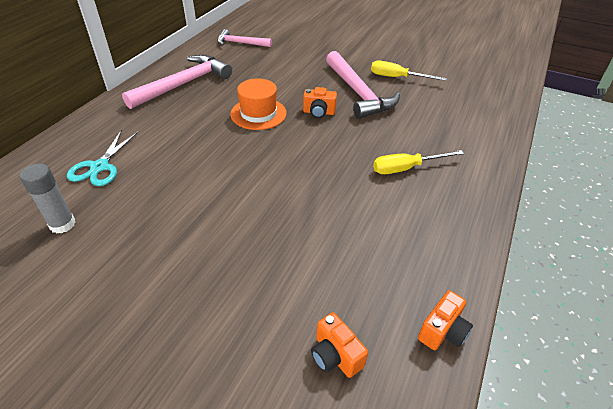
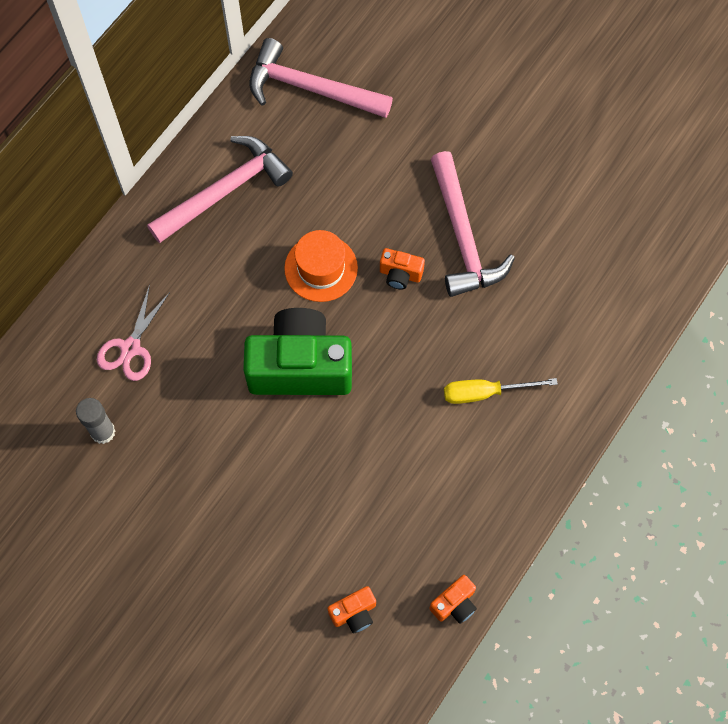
camera: 10 degrees right, 25 degrees up
(100, 167) = (130, 348): turquoise scissors -> pink scissors
(240, 43) = (310, 89): pink hammer -> pink hammer, size x1.73
(249, 166) = (300, 367): none -> green camera
(335, 355) = (354, 613): orange camera -> orange camera turned 90 degrees counterclockwise
(397, 78) = (528, 205): yellow screwdriver -> none

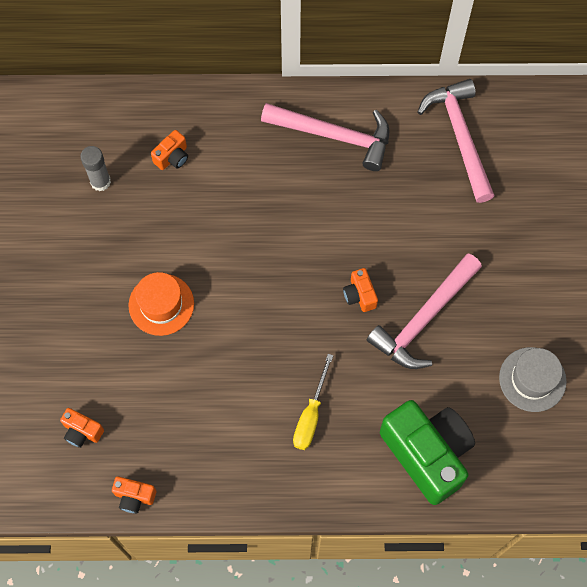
camera: 55 degrees right, 0 degrees up
(130, 348) = (172, 157): pink scissors -> orange camera
(300, 367) = (238, 275): green camera -> green camera (427, 454)
(321, 268) = (323, 238): orange hat -> orange hat (161, 304)
(485, 392) = (311, 415): yellow screwdriver -> yellow screwdriver turned 120 degrees counterclockwise
(582, 187) = (532, 379): none -> grey hat

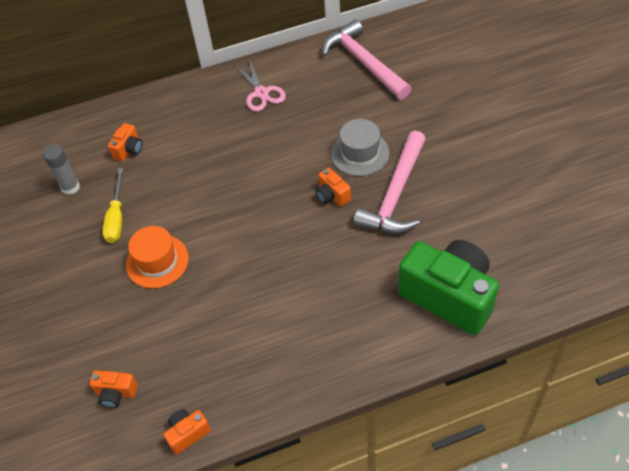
camera: 15 degrees left, 15 degrees down
(134, 497) = (188, 433): orange camera -> orange camera turned 150 degrees clockwise
(311, 415) = (329, 302): yellow screwdriver -> yellow screwdriver (116, 217)
(334, 135) = (261, 93): pink hammer -> pink scissors
(532, 379) = (510, 207): grey hat -> grey hat (360, 153)

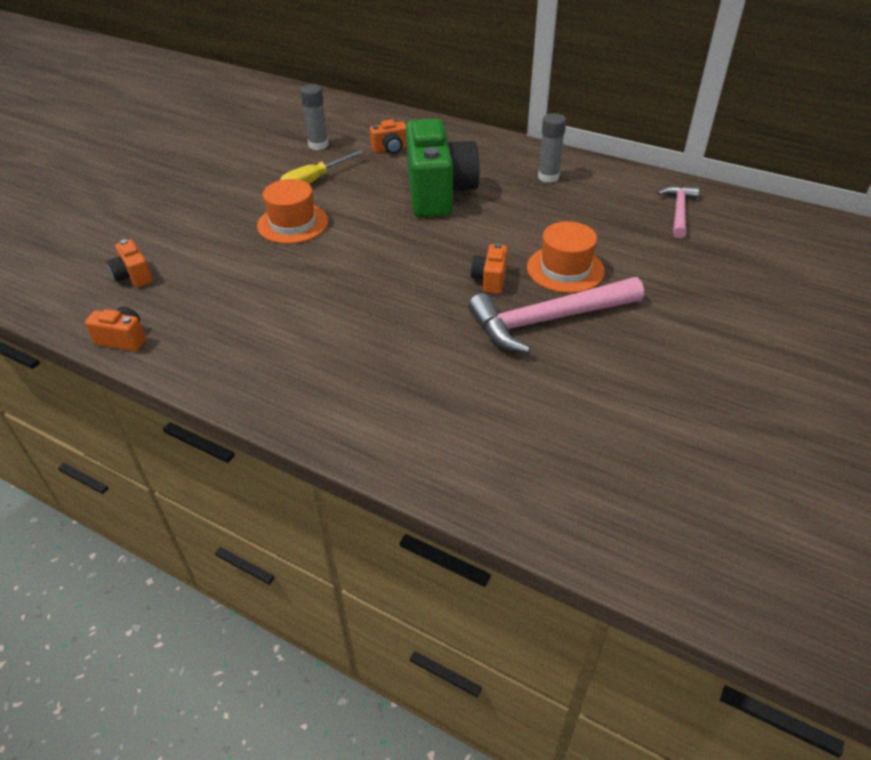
camera: 45 degrees right, 10 degrees down
(261, 93) = (548, 177): pink scissors -> grey glue stick
(360, 153) = (565, 269): grey hat -> orange hat
(364, 63) = (678, 211): pink hammer -> pink hammer, size x0.58
(449, 296) = (465, 434): green camera -> green camera (438, 193)

